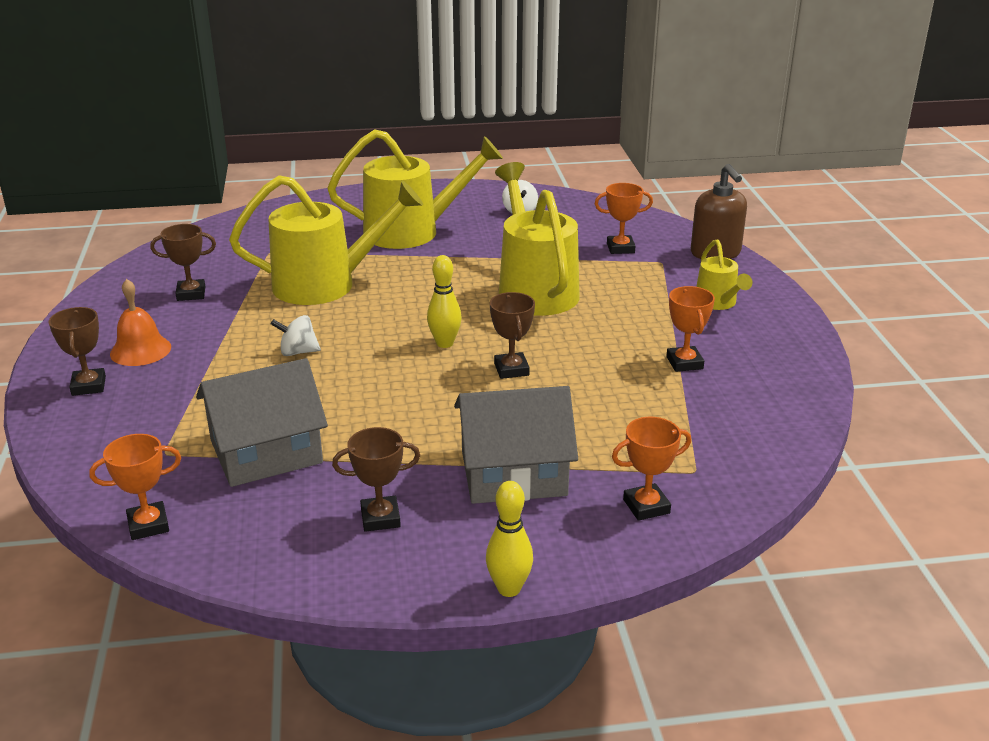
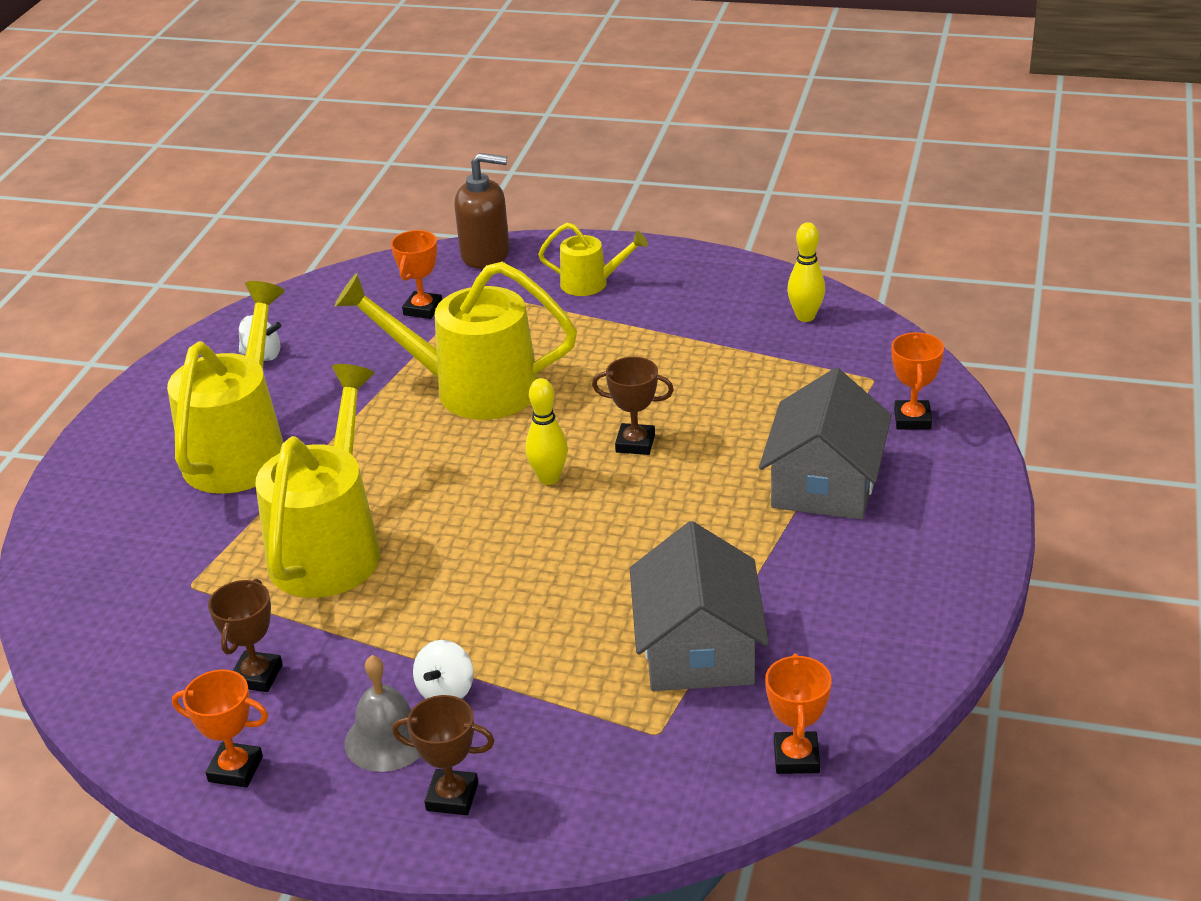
camera: 65 degrees left, 5 degrees up
(140, 350) = (387, 739): orange bell -> grey bell
(298, 352) = (490, 595): white spinning top -> white spinning top (446, 691)
(380, 518) = (859, 583): brown trophy -> none
(509, 589) = (996, 523): yellow bowling pin -> yellow bowling pin (805, 317)
(684, 363) = (692, 335): orange trophy -> orange trophy (235, 769)

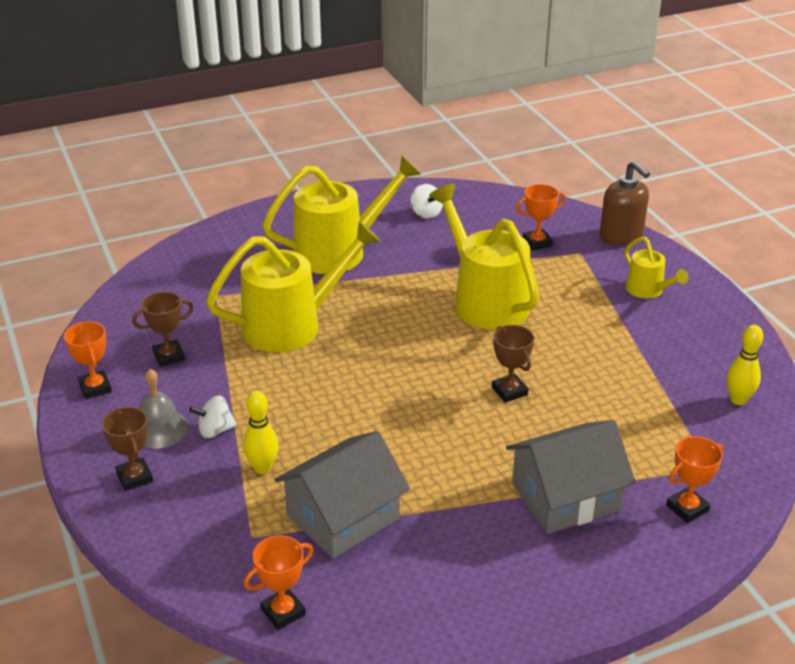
camera: 50 degrees right, 0 degrees up
(549, 478) = (437, 373): yellow bowling pin -> yellow bowling pin (263, 468)

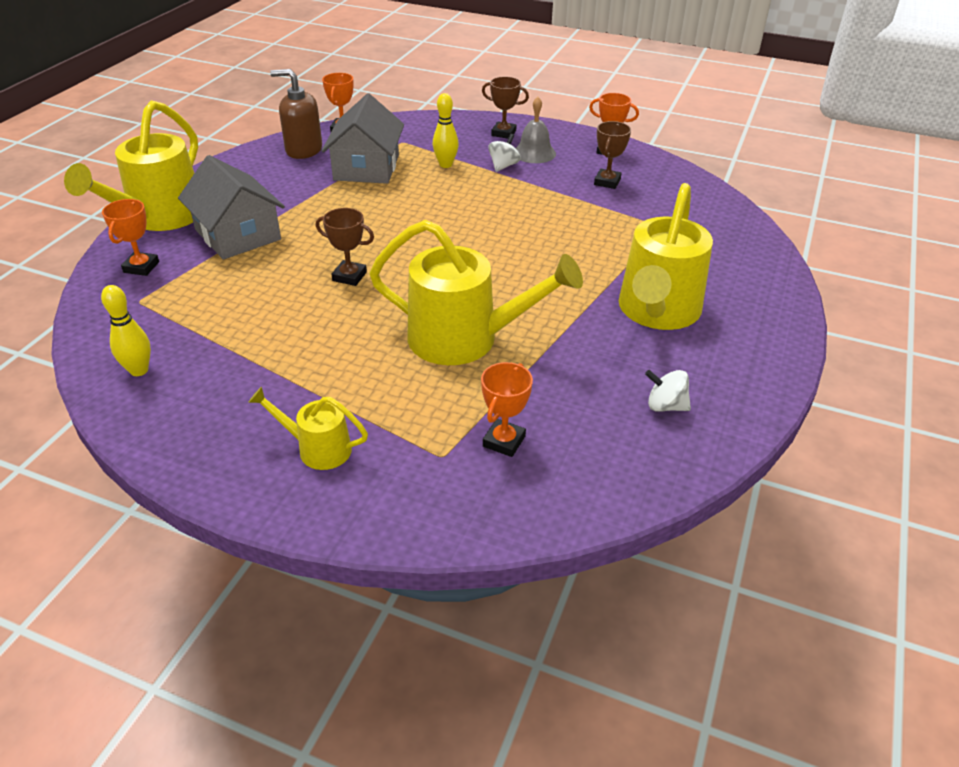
camera: 135 degrees right, 5 degrees up
(293, 325) = (574, 238): yellow watering can -> yellow watering can (159, 218)
(565, 497) = (238, 234): grey house -> grey house turned 60 degrees counterclockwise
(621, 236) = (422, 519): brown soap dispenser -> brown soap dispenser (303, 150)

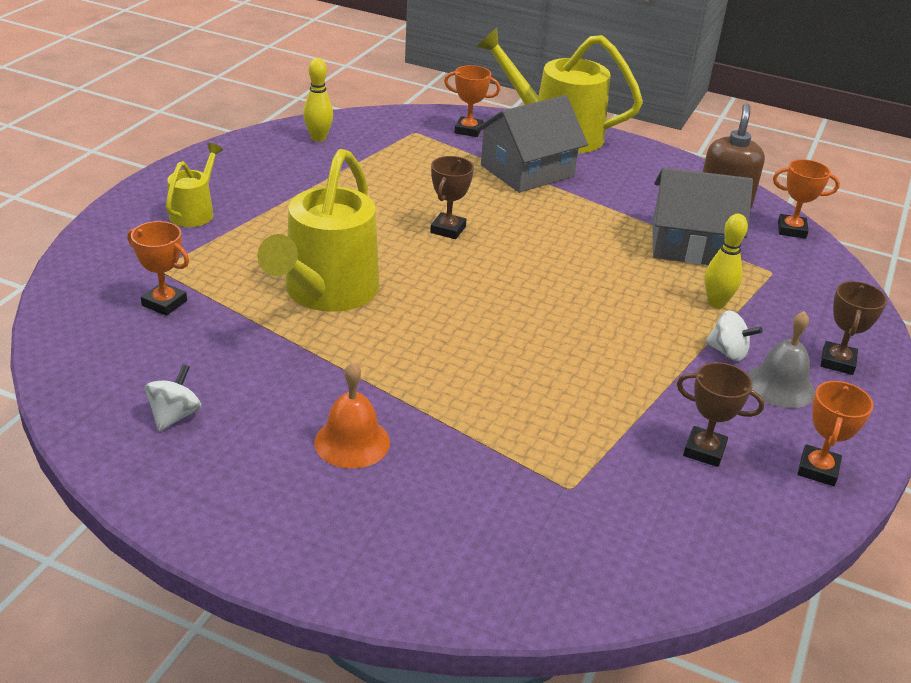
camera: 90 degrees right, 5 degrees down
(657, 312) = (352, 442): yellow watering can -> orange bell

